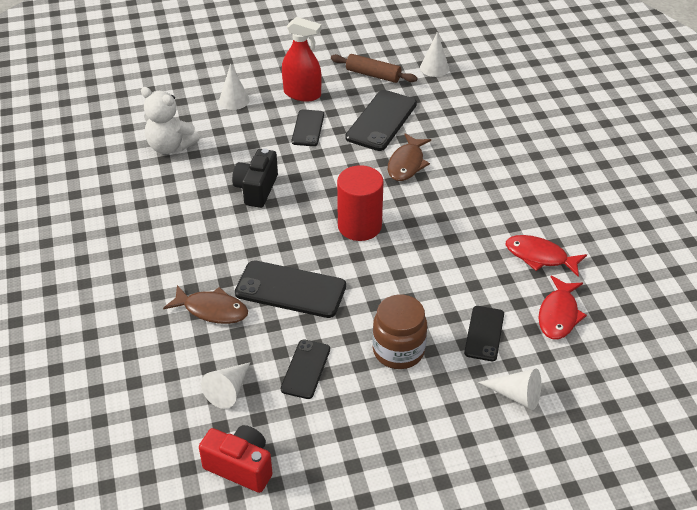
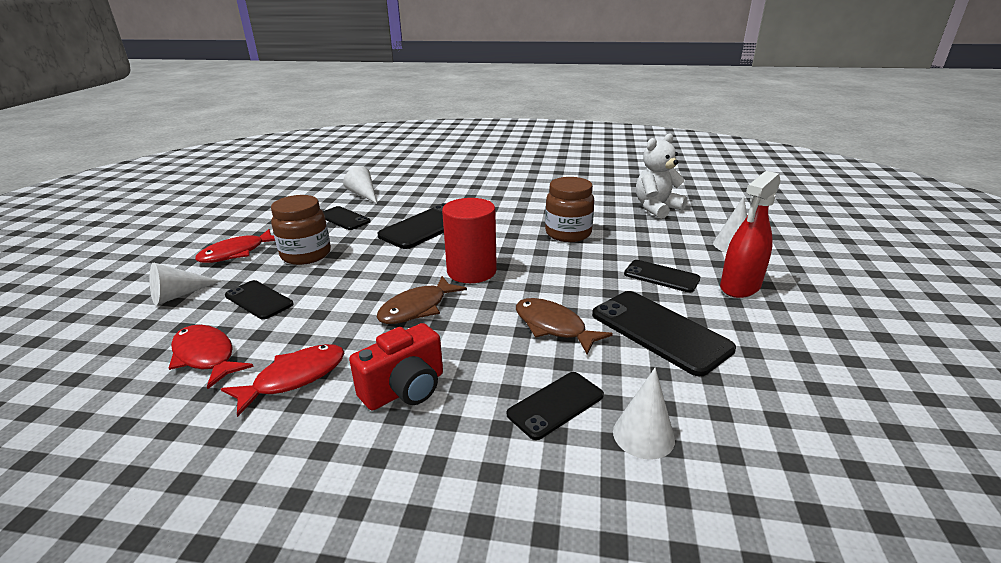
camera: 115 degrees right, 15 degrees down
(212, 310) = (440, 199): brown fish -> brown fish (417, 308)
(240, 467) = (305, 190): red camera -> red camera (405, 389)
(256, 189) = (568, 233): black camera -> brown jar
(373, 75) = (789, 354): brown rolling pin -> none
(429, 410) = (237, 253): none -> red fish
(434, 68) = (817, 434): white cone -> white cone (643, 435)
(477, 146) = (555, 405): none -> black phone

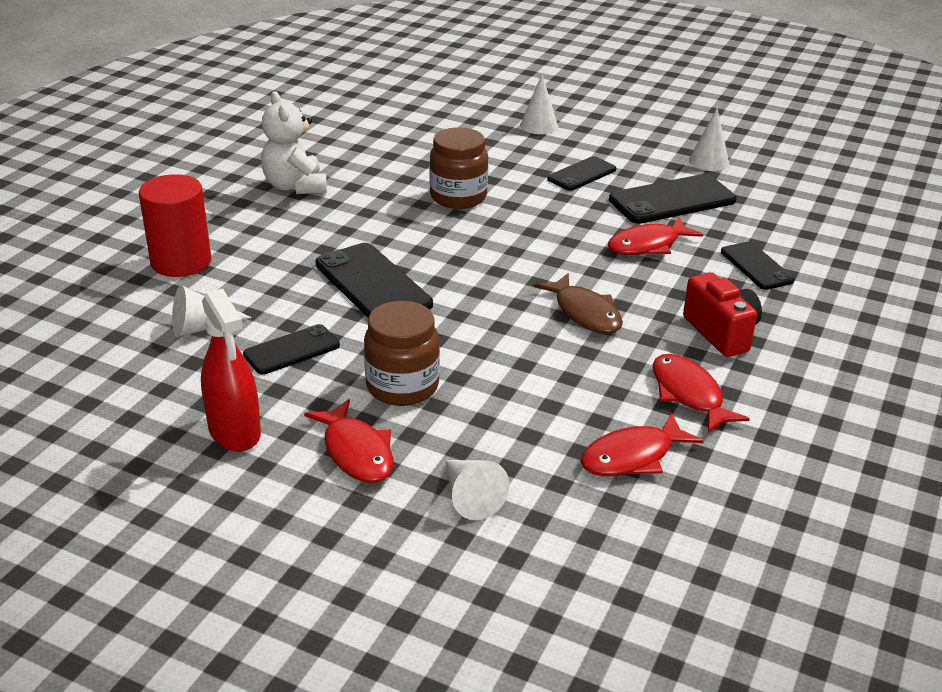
camera: 75 degrees left, 5 degrees up
(259, 300) = (517, 424): black phone -> none
(471, 271) = (518, 270): red cylinder -> red cylinder (181, 262)
(553, 327) = (648, 245): brown fish -> red fish
(643, 435) = (795, 240): white cone -> white cone (708, 161)
(656, 208) = (427, 134): white teddy bear -> white teddy bear (295, 186)
(740, 287) = (616, 147): red spray bottle -> red spray bottle (234, 431)

